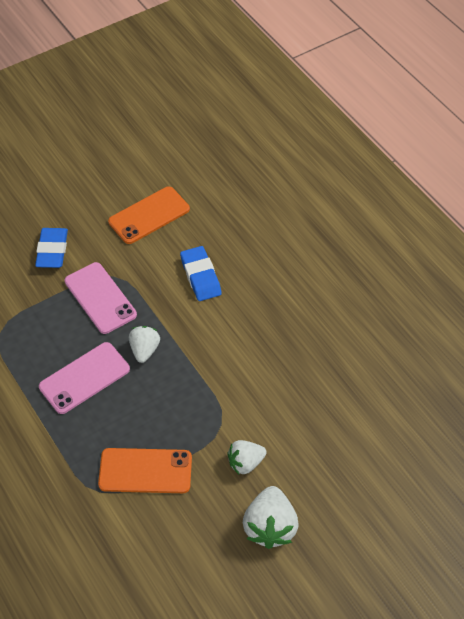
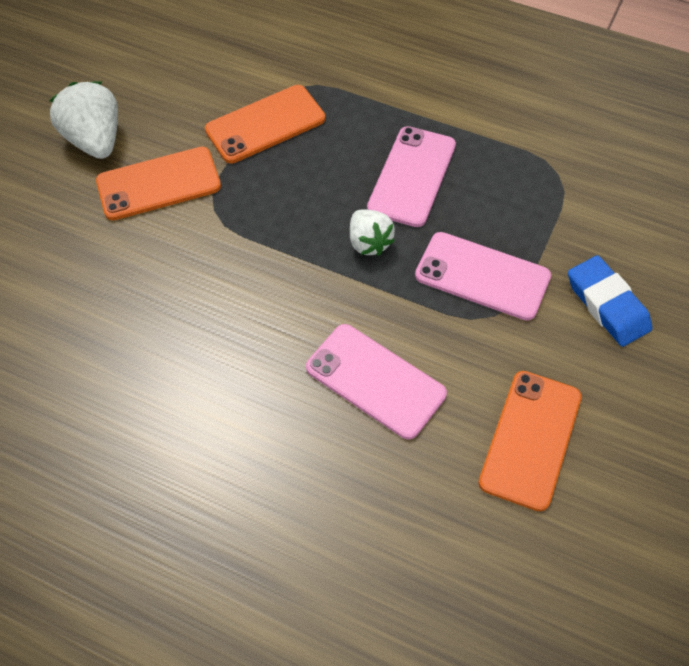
camera: 150 degrees right, 5 degrees up
(200, 276) = (375, 381): blue eraser -> pink phone
(245, 463) = (158, 184): white strawberry -> orange phone

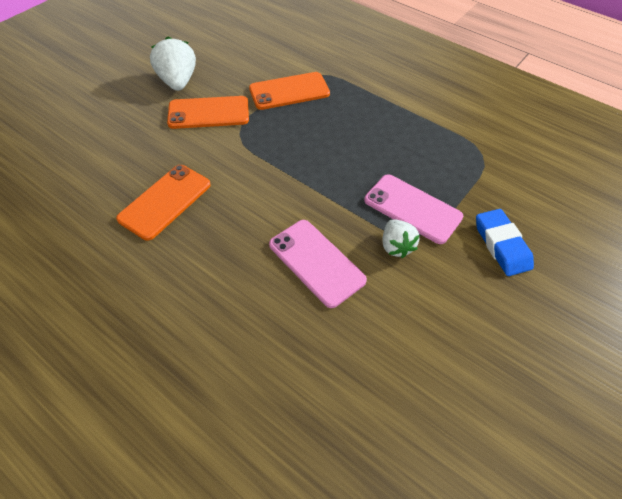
camera: 10 degrees right, 5 degrees down
(369, 242) = (338, 172): white strawberry -> white strawberry (396, 246)
(412, 176) = (378, 138): pink phone -> none
(530, 439) = (422, 327): orange phone -> orange phone (165, 201)

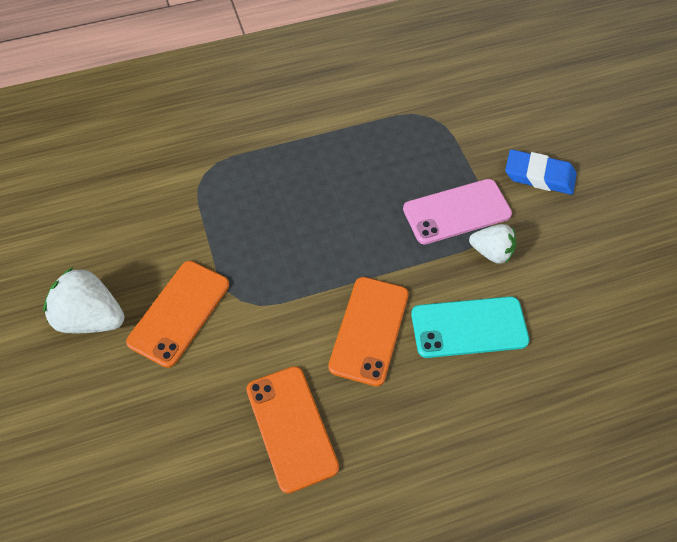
camera: 55 degrees left, 5 degrees up
(289, 91) = (211, 214): orange phone -> orange phone (369, 330)
(316, 262) = (469, 327): pink phone -> turquoise phone

